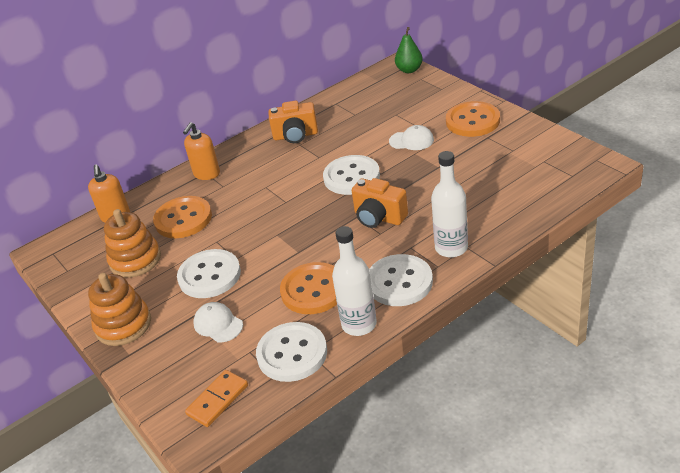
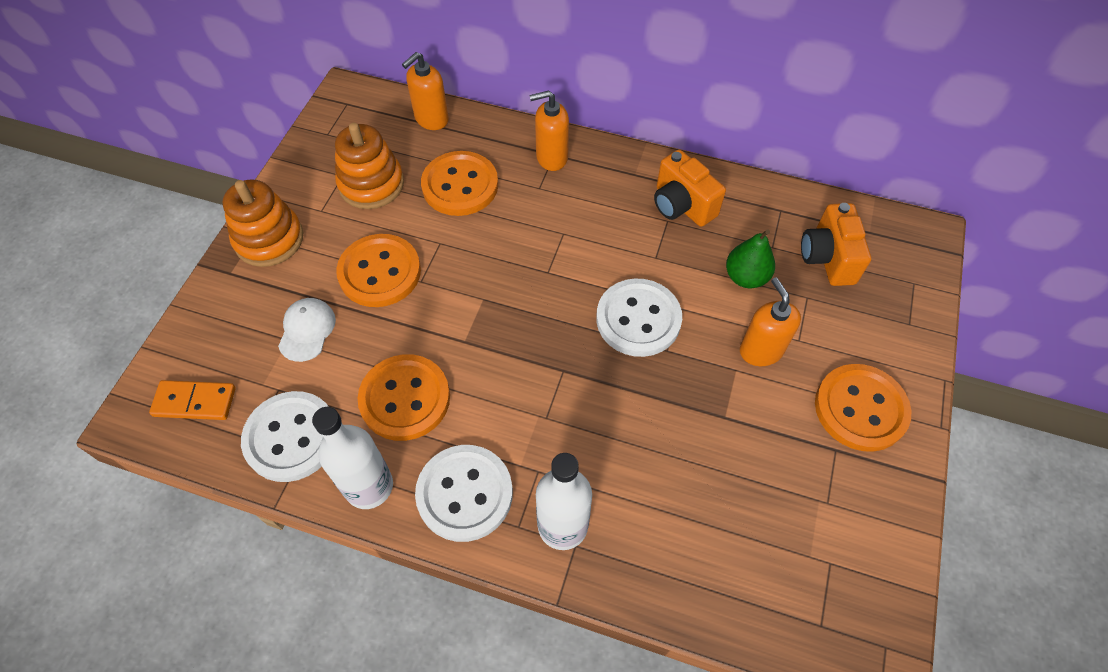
camera: 50 degrees right, 20 degrees up
(209, 275) = (380, 272): white button -> orange button
(379, 217) = (575, 399): orange camera -> orange camera (827, 258)
(409, 70) = (924, 256): green pear -> green pear (745, 277)
(411, 140) = (761, 350): white cap -> orange soap dispenser

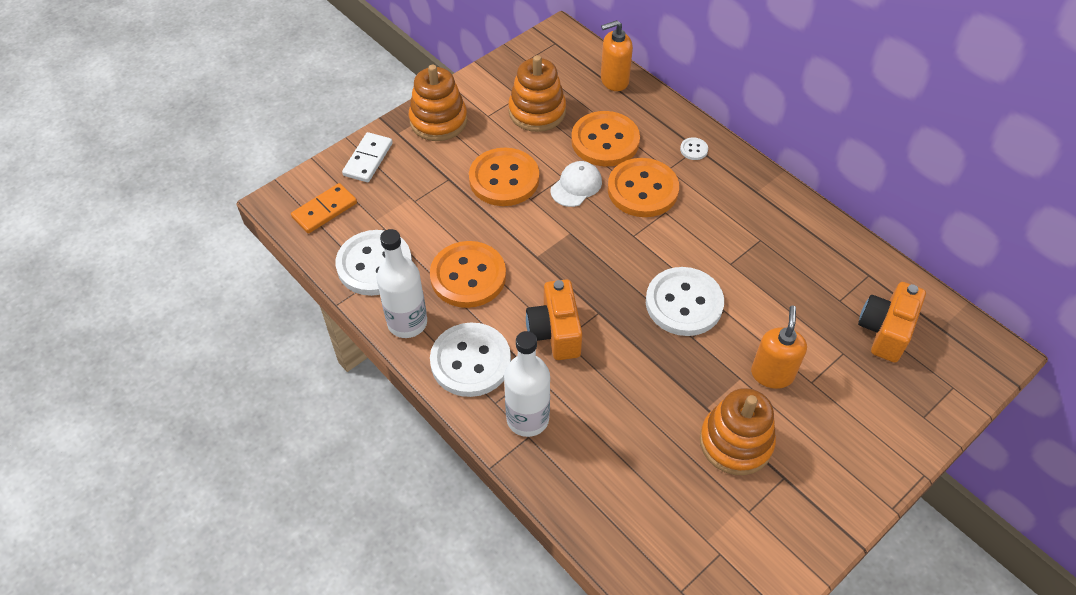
camera: 30 degrees right, 5 degrees down
(195, 402) = (324, 210): orange domino -> orange domino turned 75 degrees counterclockwise
(212, 318) = (368, 159): none -> white domino
(307, 330) = (427, 197): white cap -> white cap (576, 186)
(551, 157) = (693, 149): orange soap dispenser -> white button
(682, 205) = (781, 233): orange camera -> orange camera (555, 332)
(745, 277) = (798, 313): green pear -> none
(772, 438) = (735, 442): none -> orange stacking toy
(860, 409) = (828, 458): orange button -> orange button (642, 190)

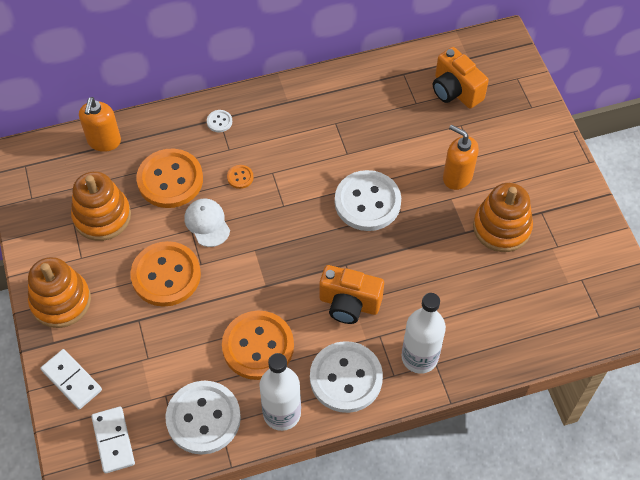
camera: 65 degrees left, 5 degrees up
(324, 210) = (113, 440): orange domino -> white domino
(642, 190) = (240, 177): orange button -> orange button, size x0.40

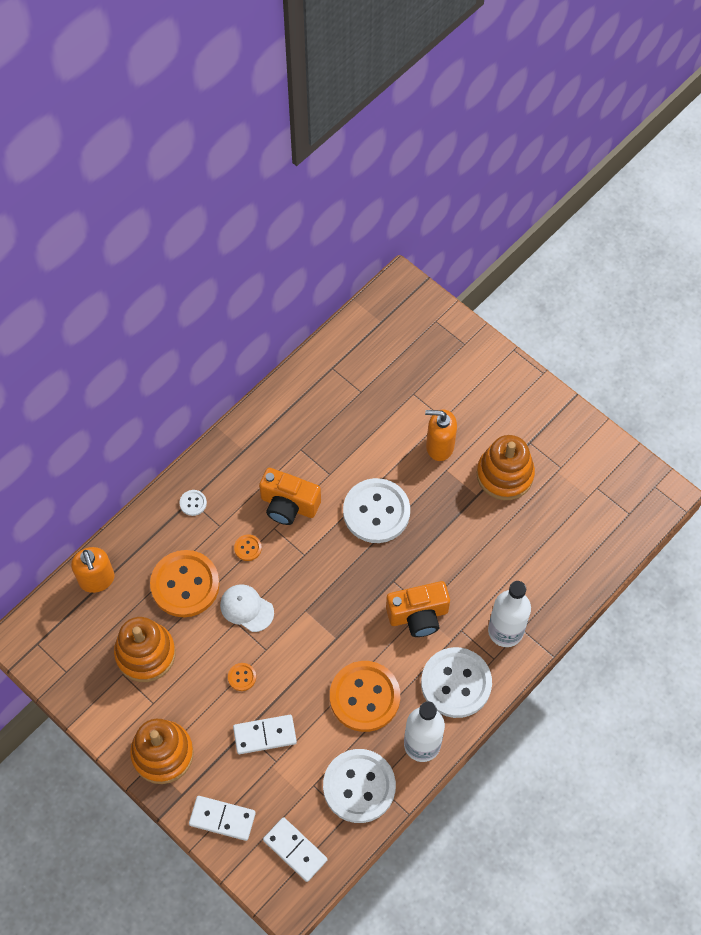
camera: 30 degrees left, 5 degrees up
(153, 331) = (265, 735): none -> white domino
(166, 275) = (242, 677): orange button -> orange button, size x0.40
(455, 91) = (388, 362): orange camera -> orange camera (288, 505)

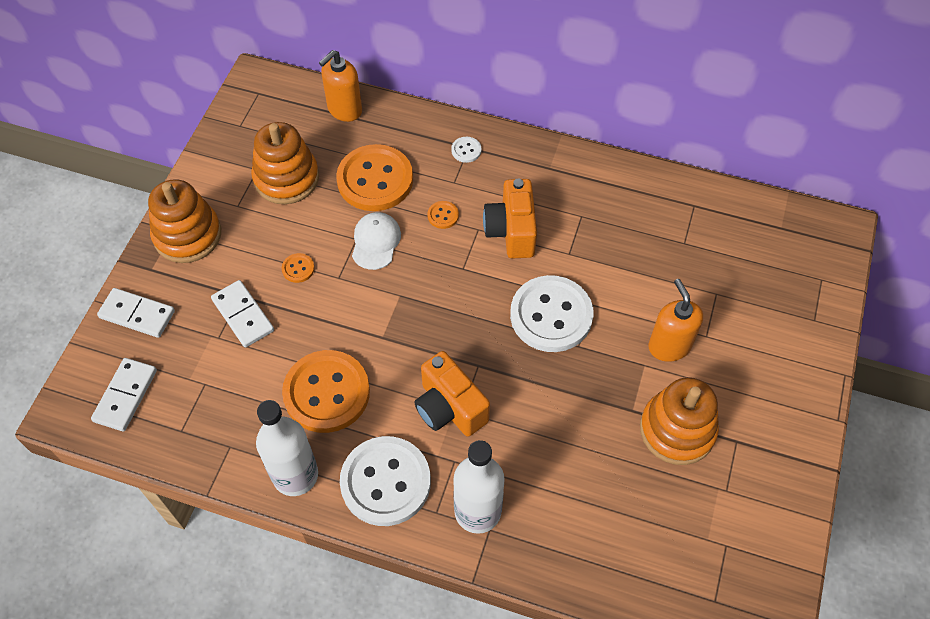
camera: 65 degrees right, 5 degrees down
(222, 819) = (137, 314): white domino -> white domino turned 60 degrees counterclockwise
(359, 786) = (220, 429): white button -> none

